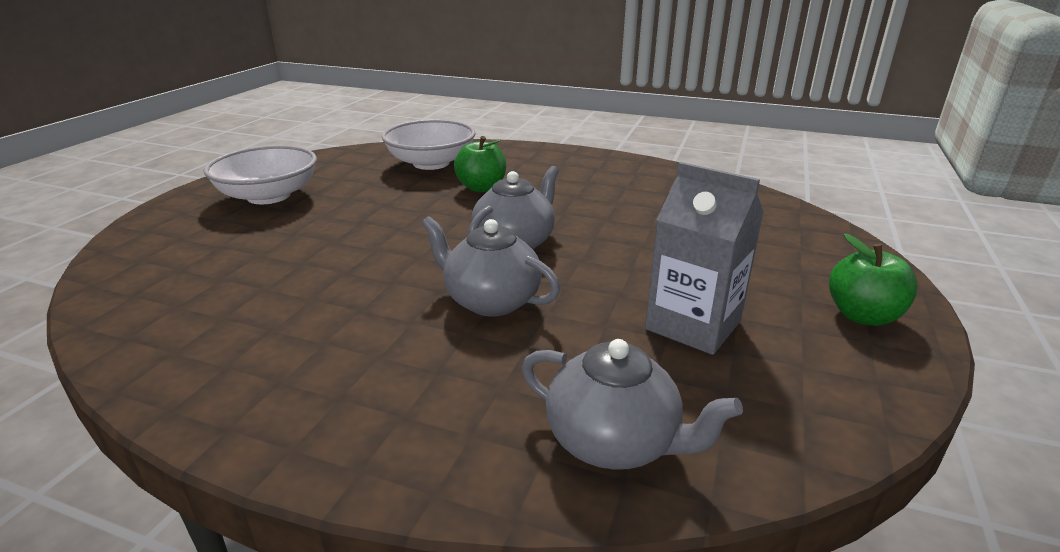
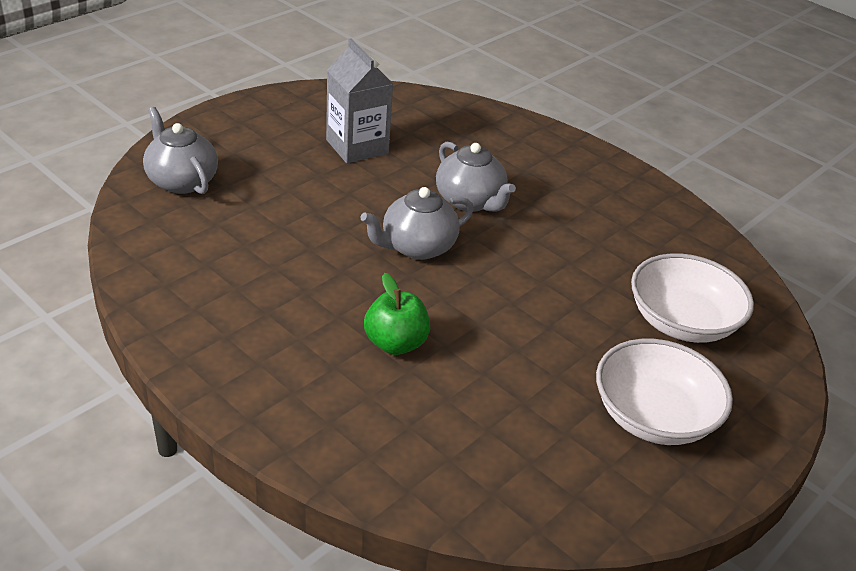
camera: 160 degrees left, 10 degrees up
(431, 163) = (429, 431): white bowl -> white bowl (682, 322)
(614, 442) = (456, 117): grey teapot -> grey teapot (181, 181)
(862, 316) = (250, 120): green apple -> none

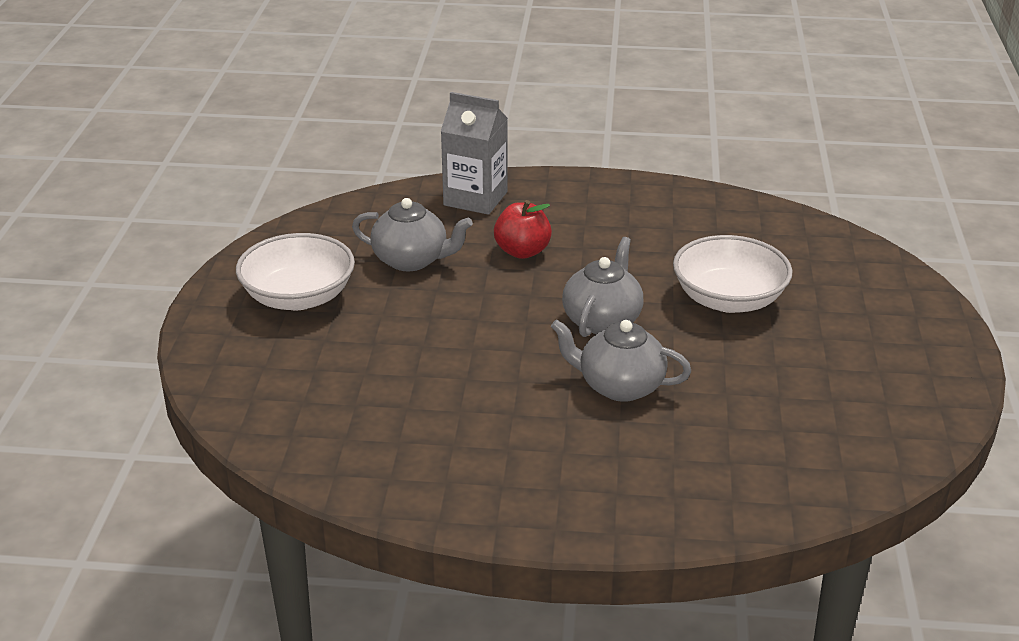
camera: 145 degrees right, 5 degrees down
(181, 181) = (848, 269): grey teapot -> grey teapot (411, 260)
(357, 147) = (795, 381): grey carton -> grey carton (475, 198)
(395, 343) = (522, 251): green apple -> red apple
(682, 322) = (324, 377): white bowl -> white bowl (728, 299)

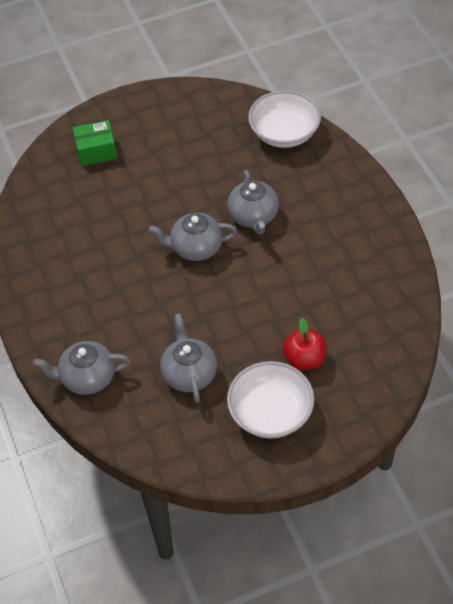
camera: 115 degrees left, 20 degrees up
(475, 198) = (87, 378): grey carton -> grey teapot
(522, 251) = (142, 319): red apple -> red apple (304, 359)
(728, 299) = (137, 200): white bowl -> white bowl (284, 133)
(853, 292) = (96, 151): none -> green box

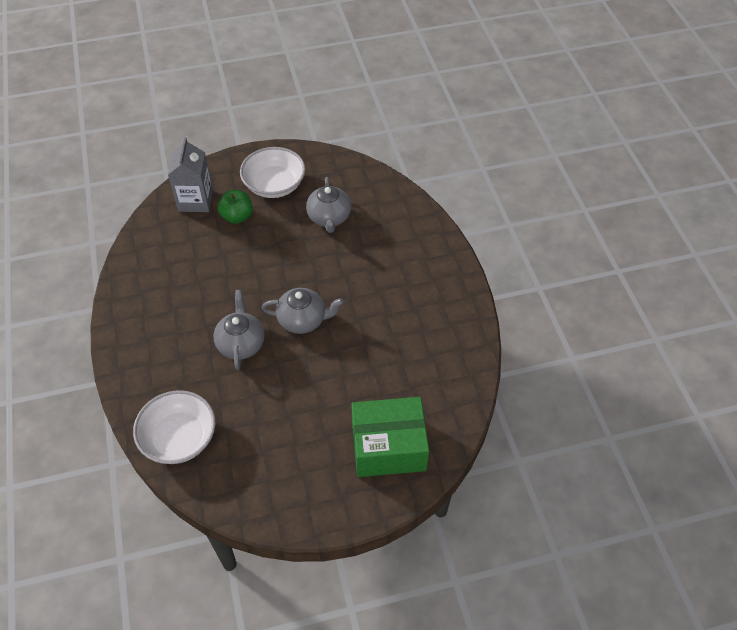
camera: 175 degrees left, 0 degrees up
(87, 378) = (410, 225): grey teapot -> none
(96, 151) = (388, 447): green box -> green box, size x1.68
(304, 359) = (237, 216): red apple -> green apple
(365, 375) = (195, 200): none -> grey carton

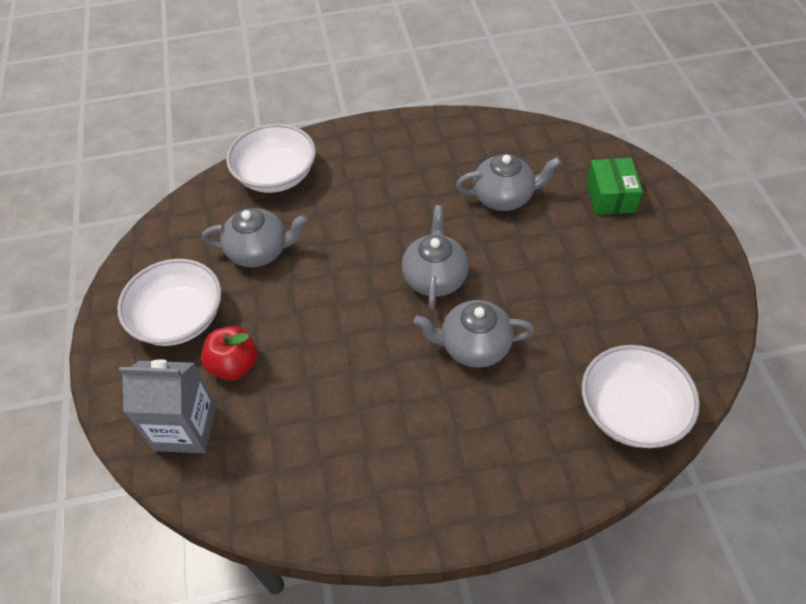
camera: 85 degrees left, 0 degrees up
(237, 216) = (234, 365): green apple -> red apple
(385, 366) = (504, 197): none -> grey teapot
(388, 447) = (610, 196): green box -> green box, size x0.60
(403, 219) = (276, 175): none -> white bowl

